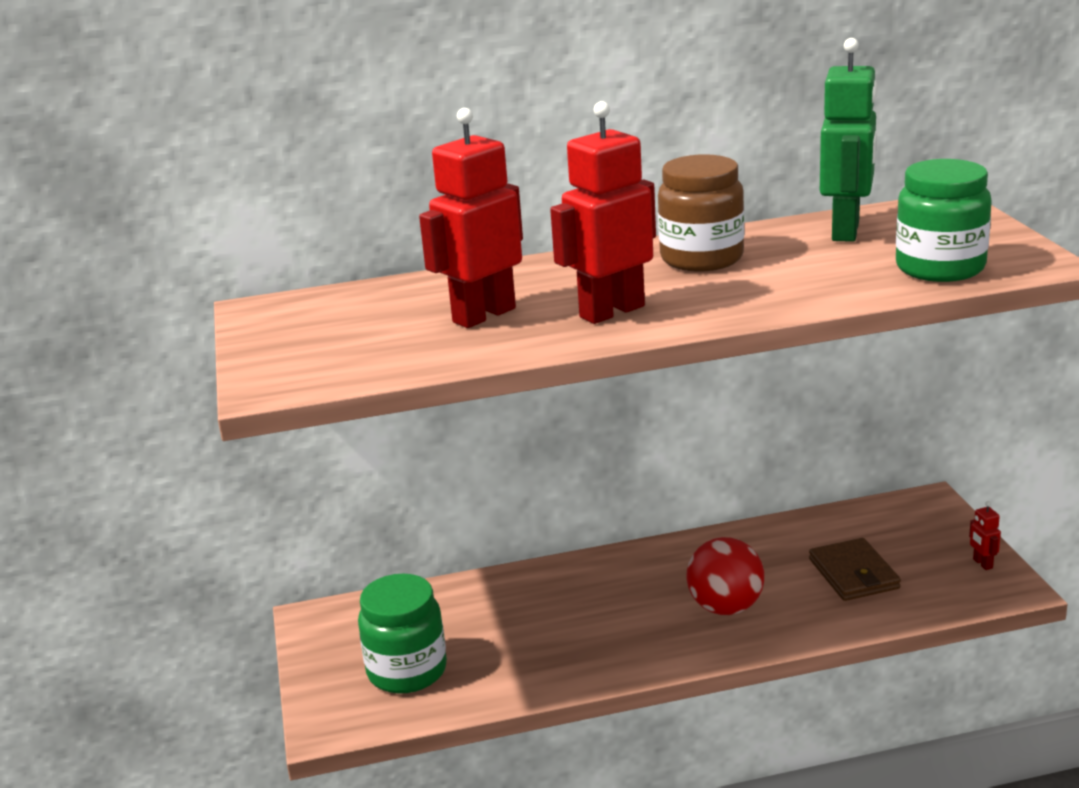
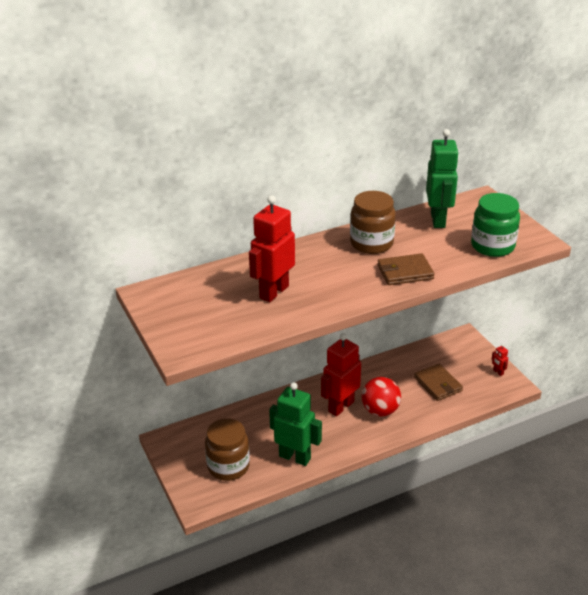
camera: 15 degrees left, 10 degrees up
(407, 671) = (228, 466): green jar -> brown jar
(535, 668) = (295, 457): none -> green robot
(611, 311) = (340, 286): red robot -> red robot (341, 406)
(746, 297) = (405, 272): none -> brown wallet

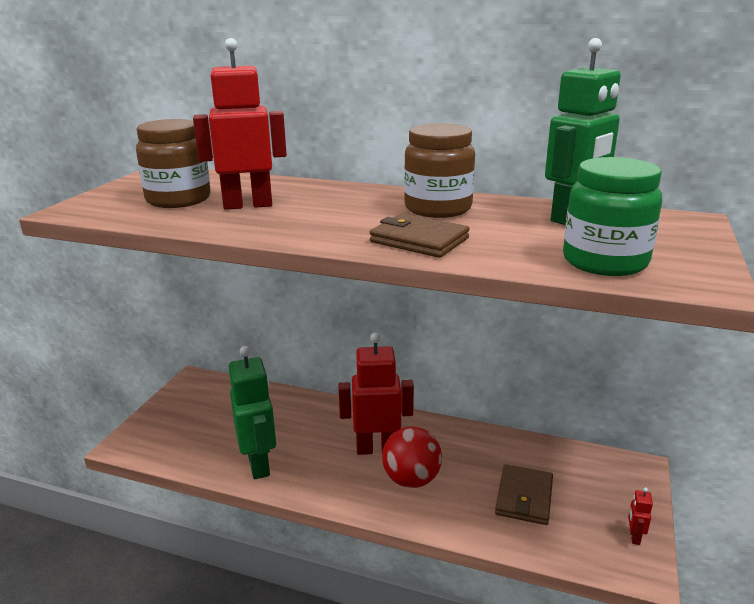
camera: 45 degrees right, 10 degrees down
(228, 466) = (197, 432): brown jar -> brown jar (178, 200)

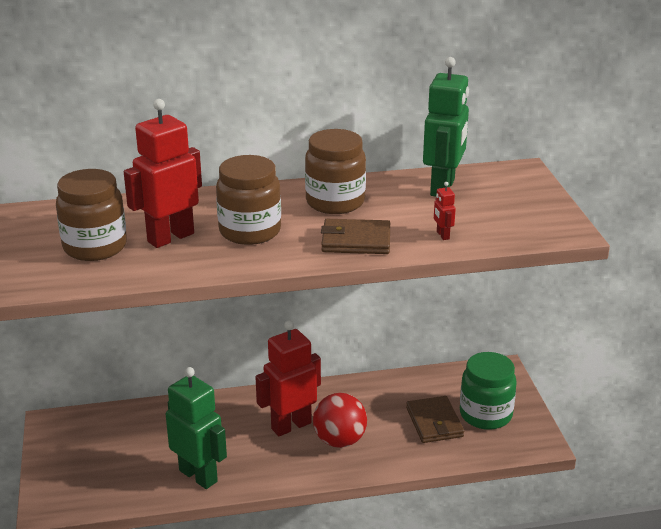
camera: 30 degrees left, 5 degrees up
(323, 214) = (250, 231): none -> brown jar
(604, 262) = (496, 228): green jar -> green jar (485, 414)
(634, 537) = (525, 422): red robot -> red robot (442, 235)

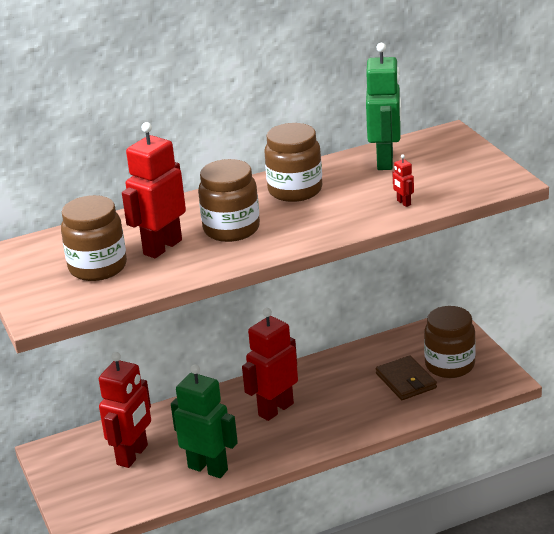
camera: 10 degrees left, 0 degrees up
(131, 445) = (133, 455): none -> red robot
(339, 440) = (325, 413): red ball -> none
(356, 240) = (330, 220): brown wallet -> none
(485, 414) = (449, 365): green jar -> brown jar

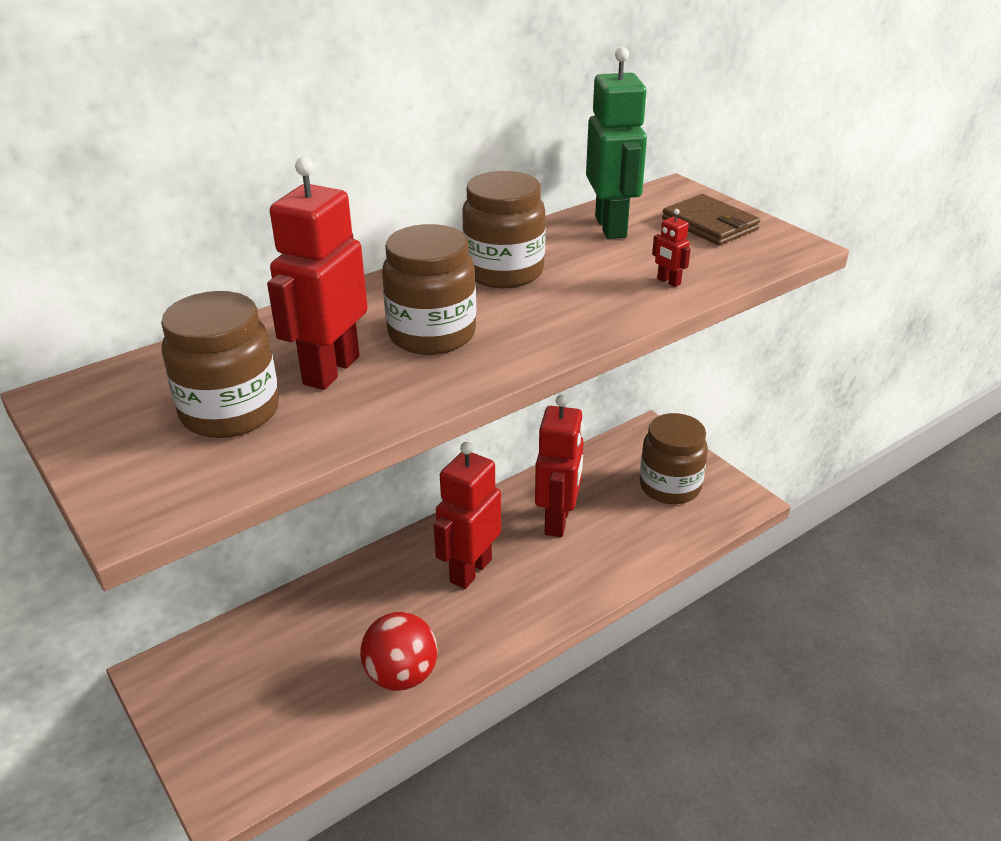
camera: 15 degrees left, 5 degrees up
(133, 455) = (287, 665): red robot -> red robot (558, 521)
(208, 468) = (401, 675): green robot -> red ball
(406, 381) = (624, 513): brown wallet -> brown wallet (710, 224)

